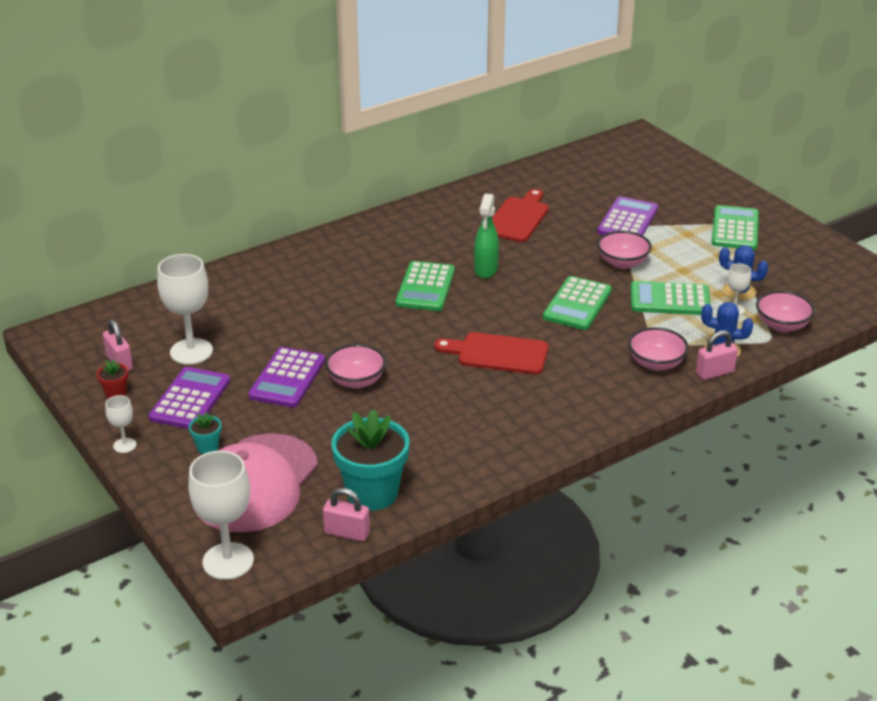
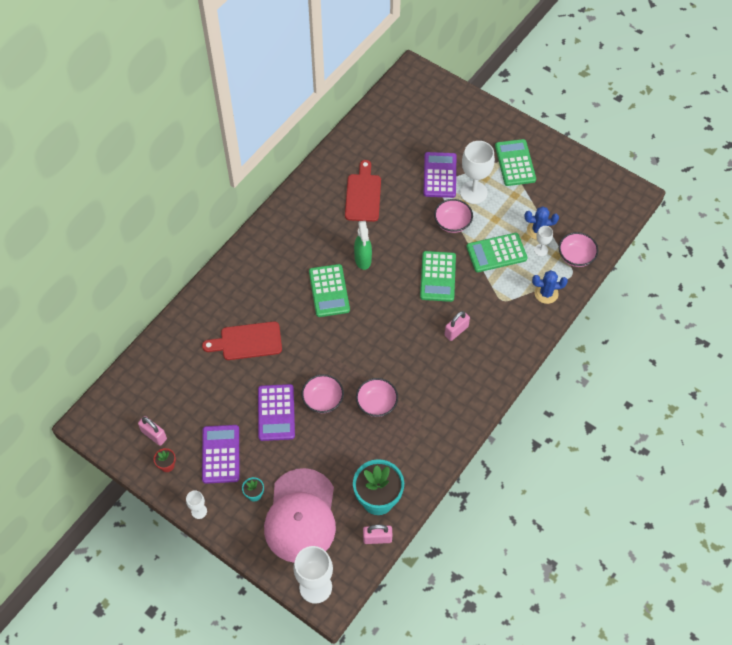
camera: 20 degrees left, 25 degrees up
(191, 351) = (198, 408): white goblet -> white goblet (473, 192)
(498, 354) = (404, 343): red cutting board -> red cutting board (247, 341)
(656, 363) = (509, 320): pink bowl -> pink bowl (376, 404)
(714, 373) = (548, 317): pink padlock -> pink padlock (456, 331)

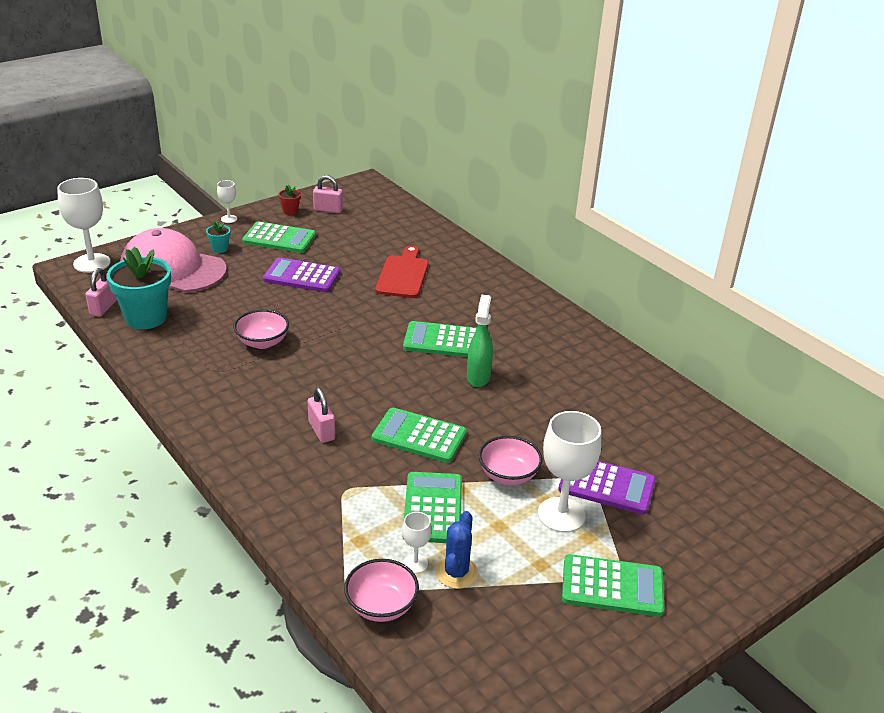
camera: 105 degrees right, 25 degrees down
(154, 435) = (328, 210): pink padlock -> pink padlock turned 45 degrees clockwise
(221, 454) = (279, 239): purple calculator -> green calculator
(323, 400) = (295, 307): pink bowl -> none
(363, 195) = (589, 400): red cutting board -> none
(363, 260) = (478, 377): green spray bottle -> green spray bottle turned 90 degrees clockwise
(546, 293) = (330, 544): blue cactus -> none

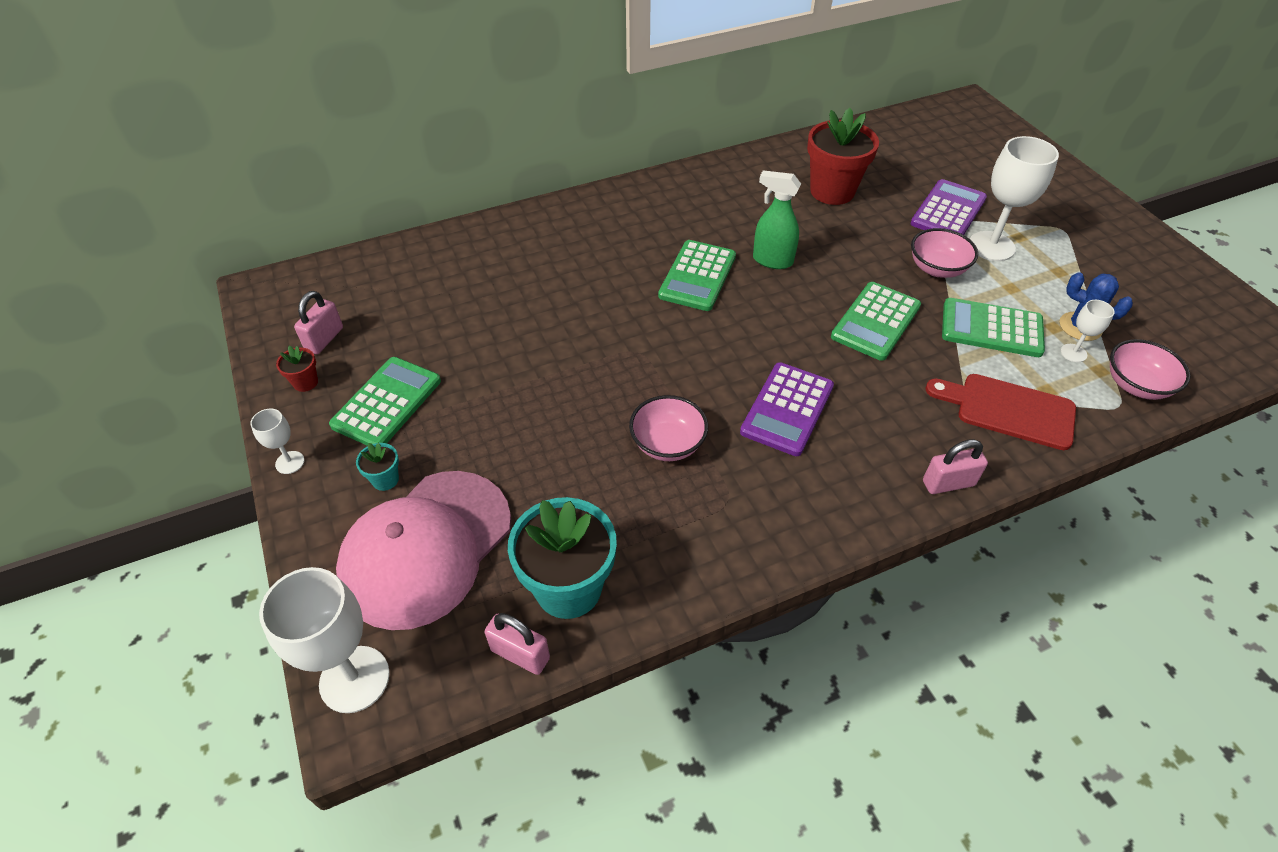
camera: 75 degrees left, 15 degrees up
(302, 276) = (508, 387): purple calculator -> purple calculator (787, 409)
(321, 431) = (865, 401): pink padlock -> pink padlock (948, 483)
(403, 275) = (539, 287): red cutting board -> red cutting board (1008, 410)
(598, 408) = (832, 191): none -> red flower pot
(612, 586) = (1078, 236): green calculator -> none

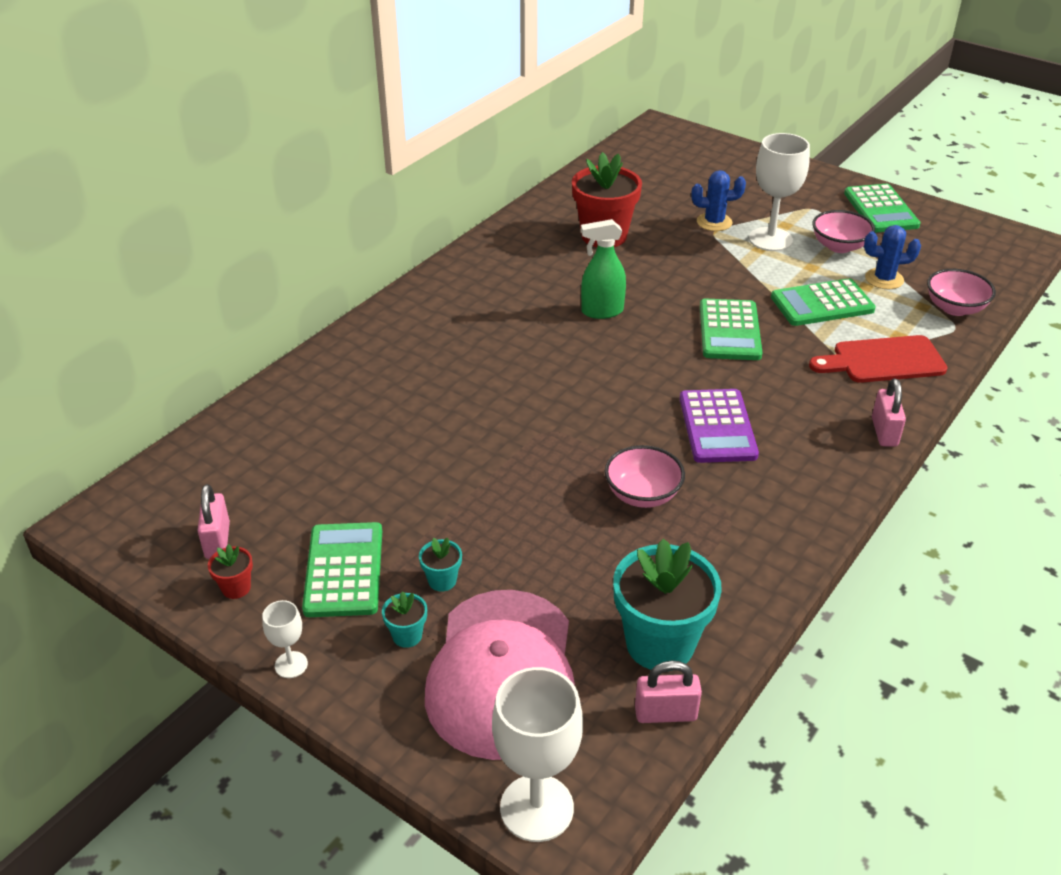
camera: 30 degrees left, 10 degrees down
(448, 445) = (442, 580): none -> turquoise flower pot
(697, 276) = (547, 347): green calculator -> green calculator (880, 209)
(937, 268) = (743, 271): pink bowl -> pink bowl (839, 246)
(948, 211) = (714, 222): purple calculator -> blue cactus
(948, 483) = (884, 432): pink padlock -> pink padlock turned 45 degrees counterclockwise
(1073, 353) = (894, 300): white goblet -> none

